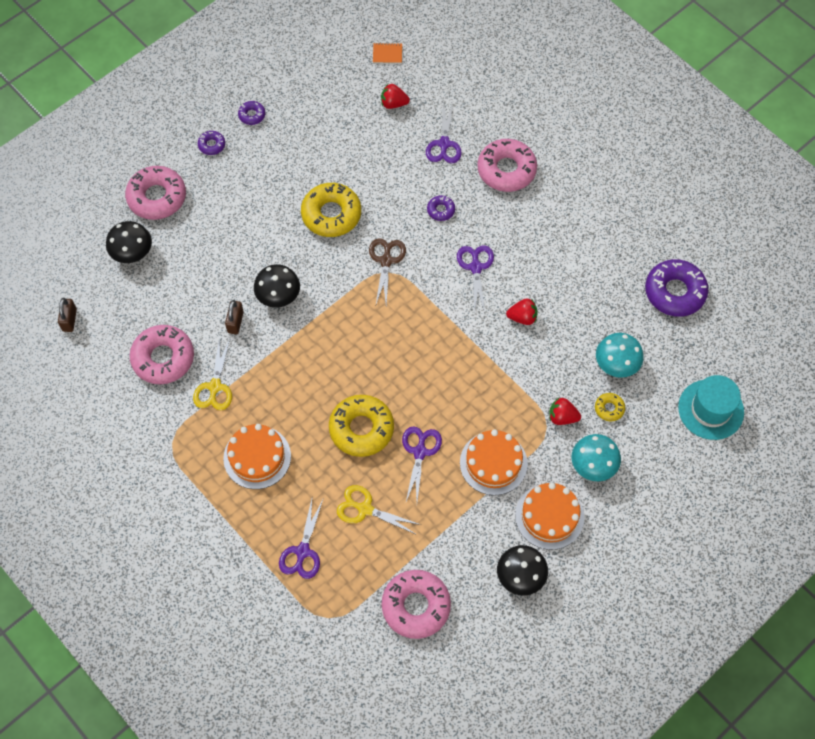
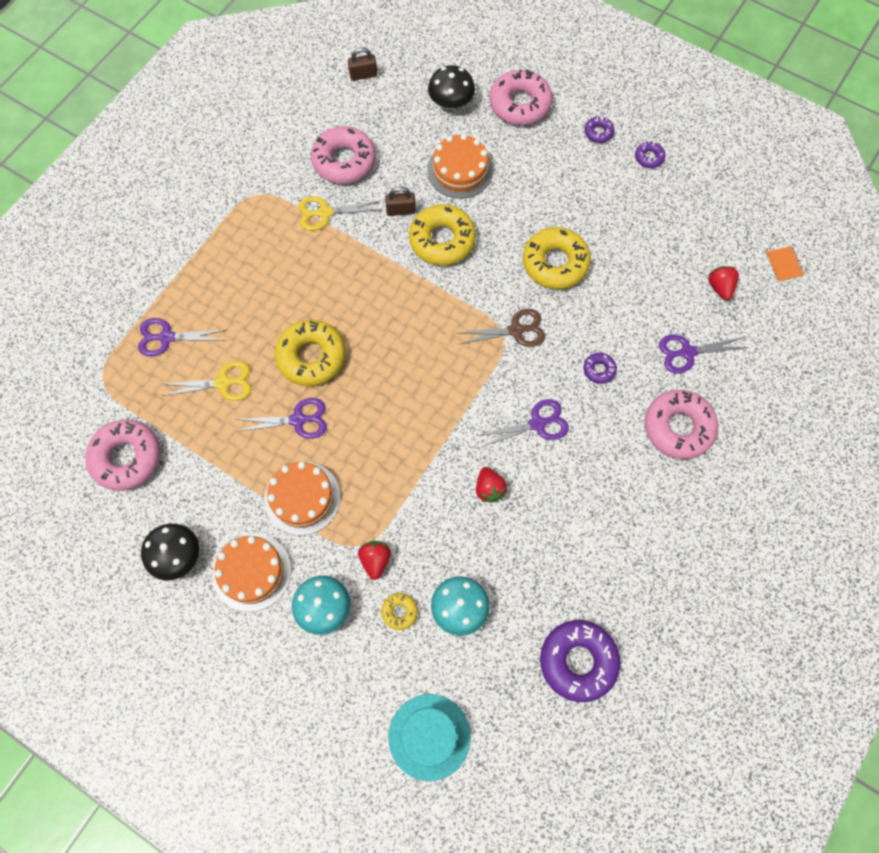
camera: 75 degrees right, 5 degrees up
(257, 457) = (258, 270): orange cake -> orange cake (460, 170)
(278, 296) = (442, 240): black mushroom -> yellow donut
(365, 509) = (223, 383): yellow scissors -> yellow scissors turned 75 degrees clockwise

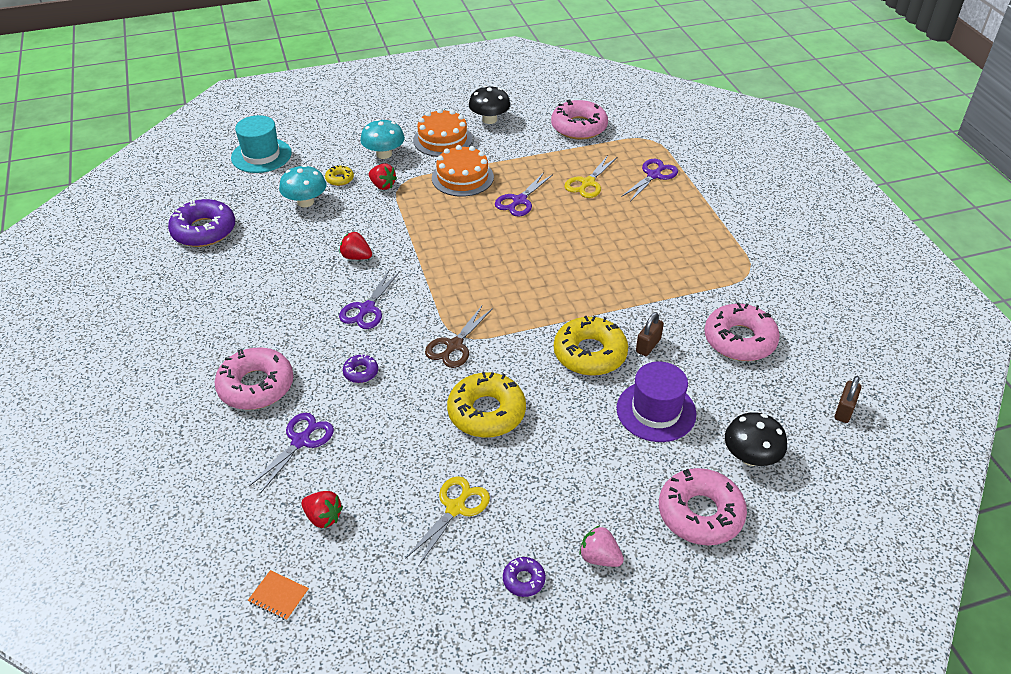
camera: 130 degrees right, 25 degrees down
(311, 357) = (562, 229): yellow donut -> none
(325, 213) = (691, 300): yellow scissors -> yellow scissors (455, 508)
(460, 170) = (656, 411): orange cake -> purple hat
(598, 132) = (599, 557): purple donut -> pink strawberry

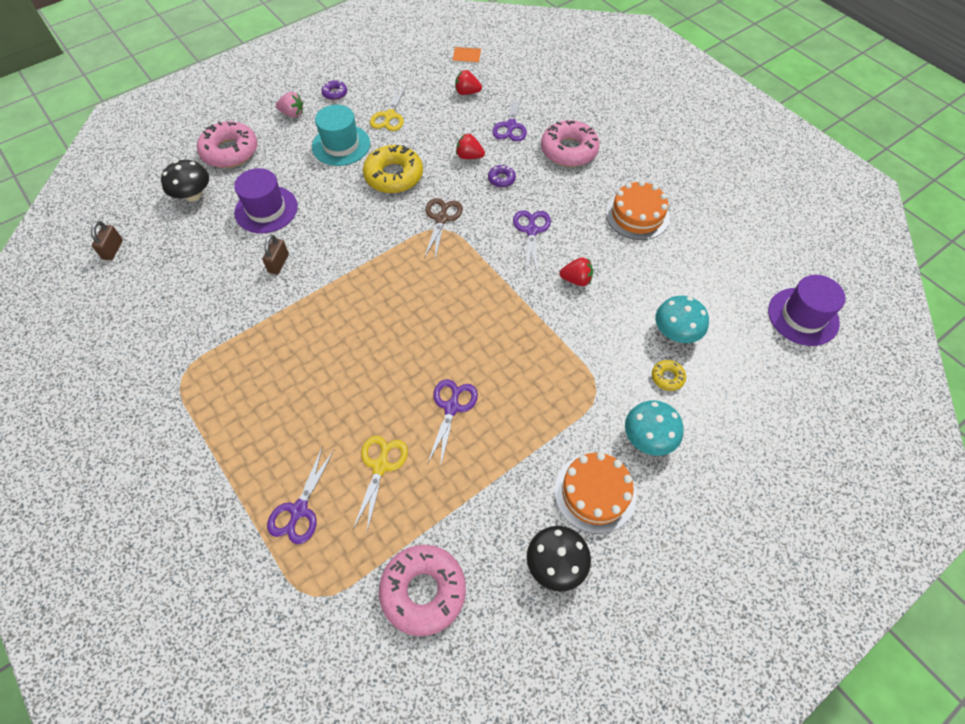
camera: 160 degrees right, 15 degrees up
(194, 187) = (803, 316): none -> purple hat
(204, 230) = (738, 267): purple donut -> none
(261, 155) = (782, 387): turquoise hat -> turquoise hat (341, 145)
(382, 185) = (614, 382): red strawberry -> red strawberry (469, 156)
(462, 177) = (533, 426): orange cake -> orange cake (637, 215)
(590, 353) = (327, 242): yellow donut -> none
(739, 340) = (196, 291): pink donut -> none

